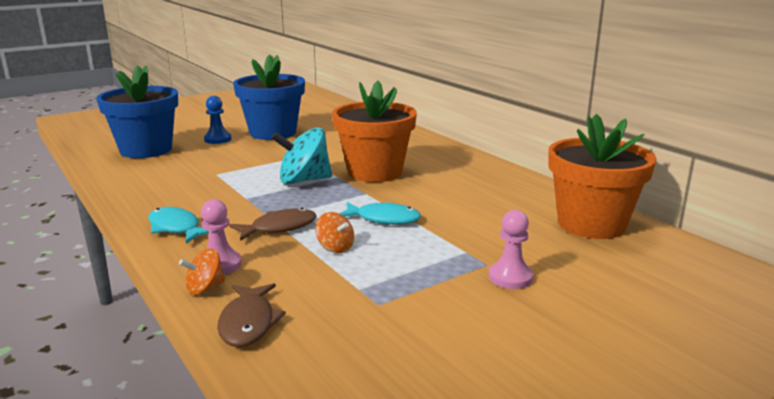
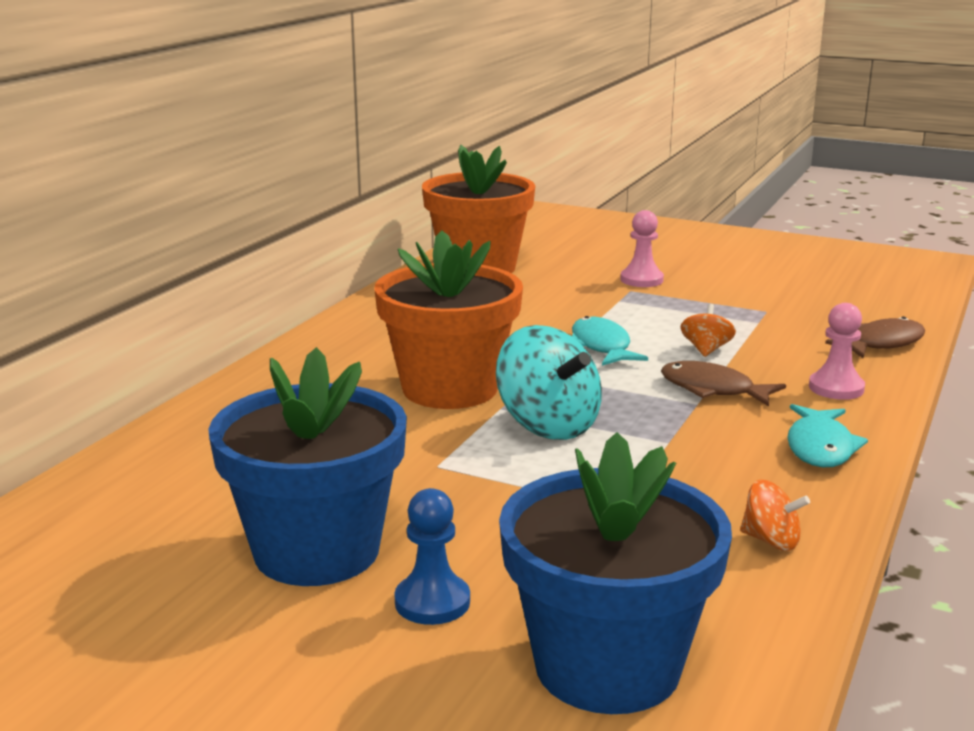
camera: 120 degrees left, 0 degrees up
(205, 288) = (881, 378): orange spinning top -> orange spinning top (771, 541)

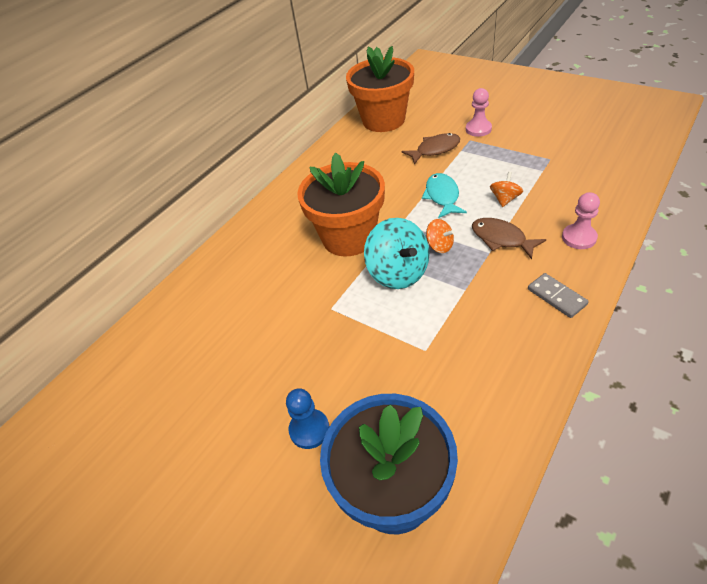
camera: 15 degrees right, 25 degrees up
(317, 551) = (256, 382): blue flower pot -> none
(771, 541) = (508, 385): orange spinning top -> orange spinning top (439, 246)
(820, 447) = (556, 297): turquoise fish -> grey domino
(882, 343) = (618, 191): brown fish -> brown fish (435, 150)

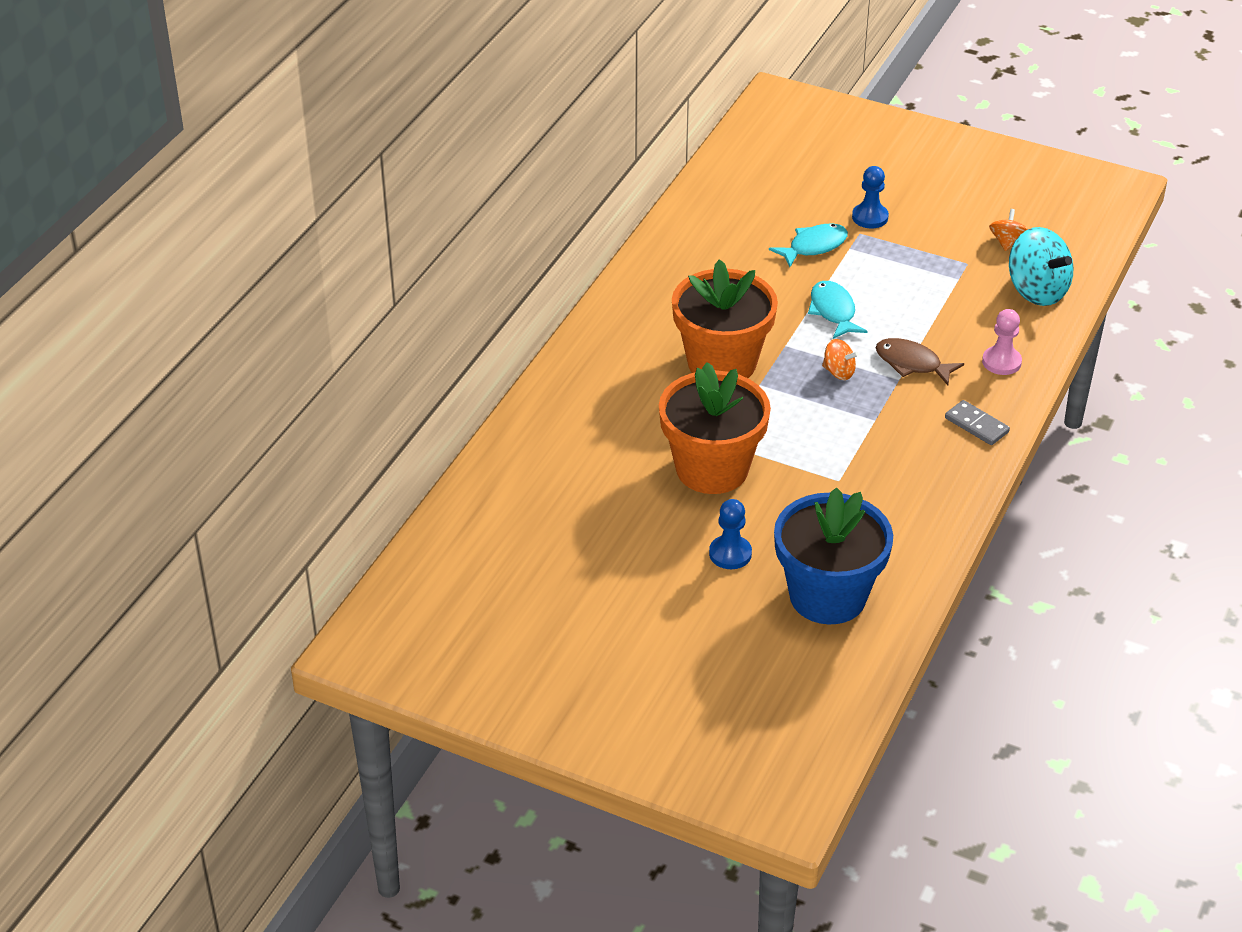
camera: 15 degrees left, 5 degrees down
(383, 120) = (731, 198): orange flower pot -> orange flower pot (712, 469)
(398, 272) = (793, 403): turquoise spinning top -> turquoise spinning top (1036, 291)
(435, 150) = (814, 246): brown fish -> turquoise fish
(478, 129) = (870, 217): pink pawn -> blue pawn
(505, 199) = (913, 316): orange spinning top -> orange spinning top (1007, 242)

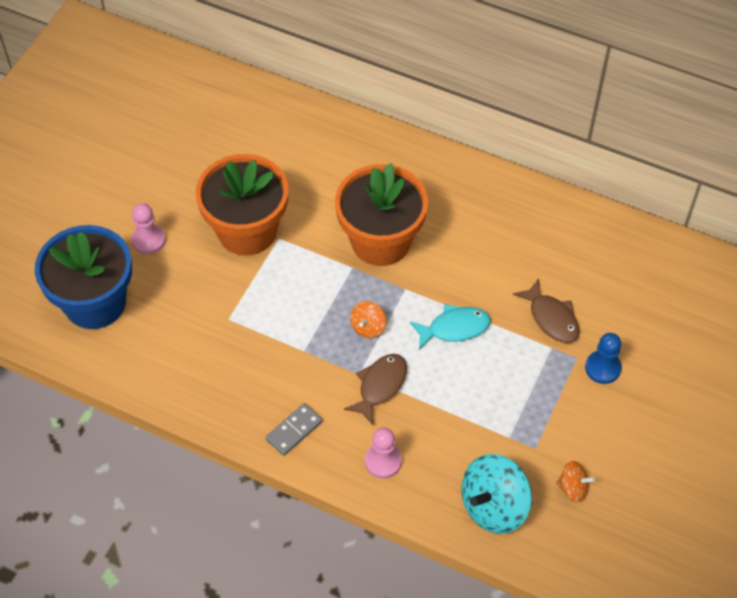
camera: 90 degrees right, 15 degrees up
(730, 554) = (148, 240): blue pawn -> pink pawn
(814, 246) = (551, 318): turquoise fish -> brown fish

